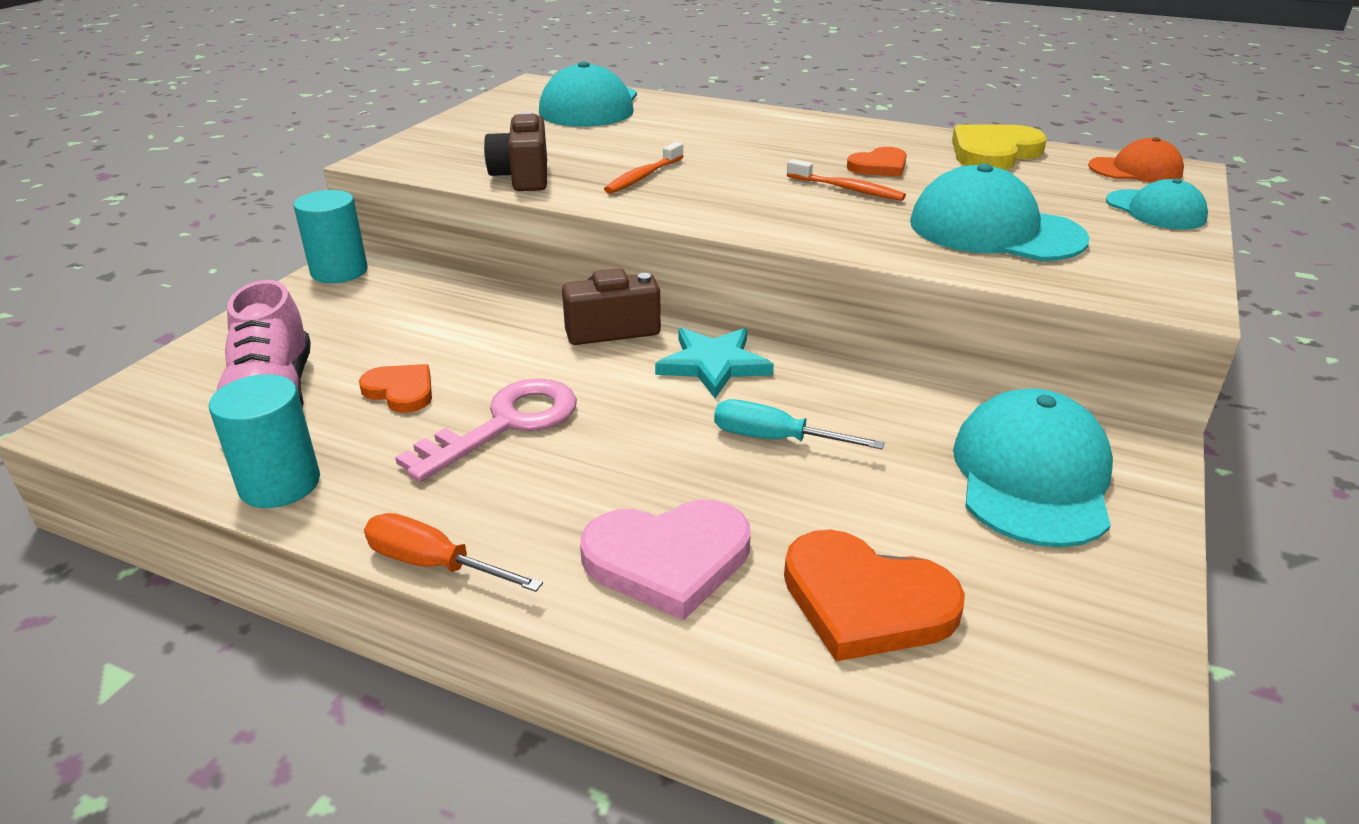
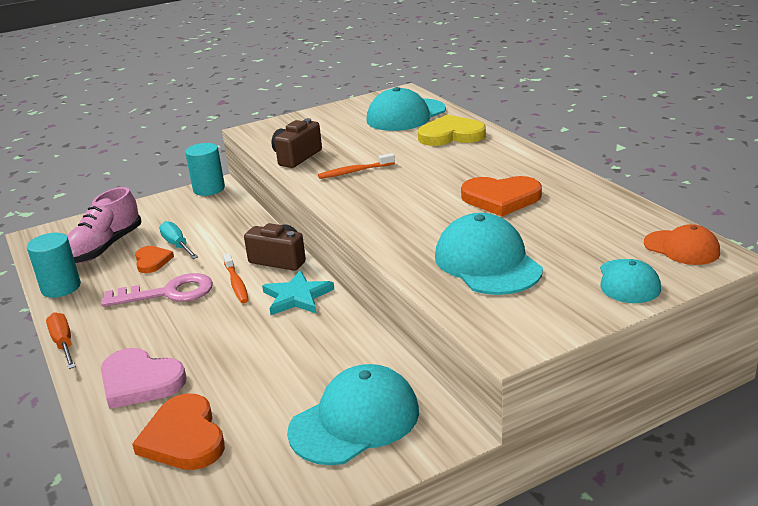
camera: 40 degrees right, 5 degrees down
(775, 439) = (265, 347): turquoise screwdriver -> turquoise screwdriver (177, 245)
(847, 189) = (451, 209): orange toothbrush -> orange toothbrush (236, 284)
(879, 166) = (501, 198): orange heart -> orange heart, size x1.65
(993, 153) = (600, 207): yellow heart -> yellow heart (451, 135)

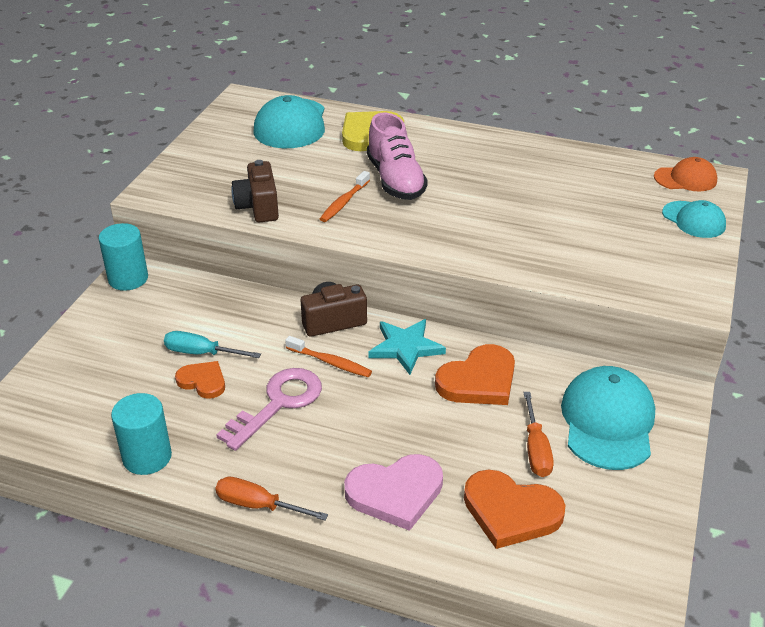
camera: 45 degrees left, 10 degrees up
(104, 248) = (119, 393): pink shoe -> pink shoe (395, 180)
(270, 408) = (536, 449): none -> orange screwdriver
(487, 262) = (587, 245): turquoise cap -> none
(501, 198) = (509, 183): orange heart -> orange heart (479, 380)

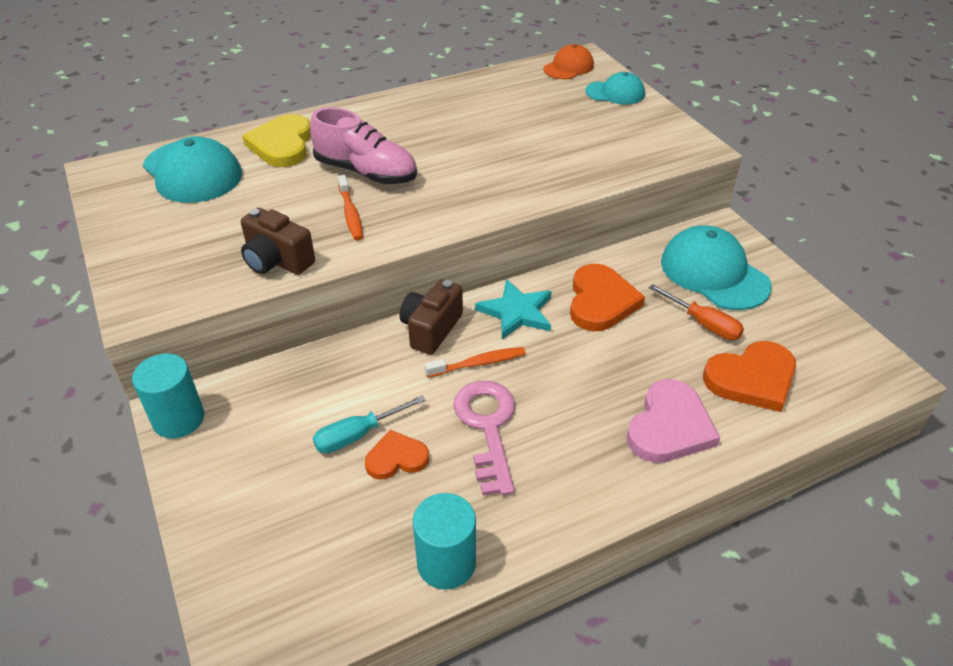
camera: 45 degrees left, 5 degrees up
(258, 505) = (595, 521): orange screwdriver -> none

